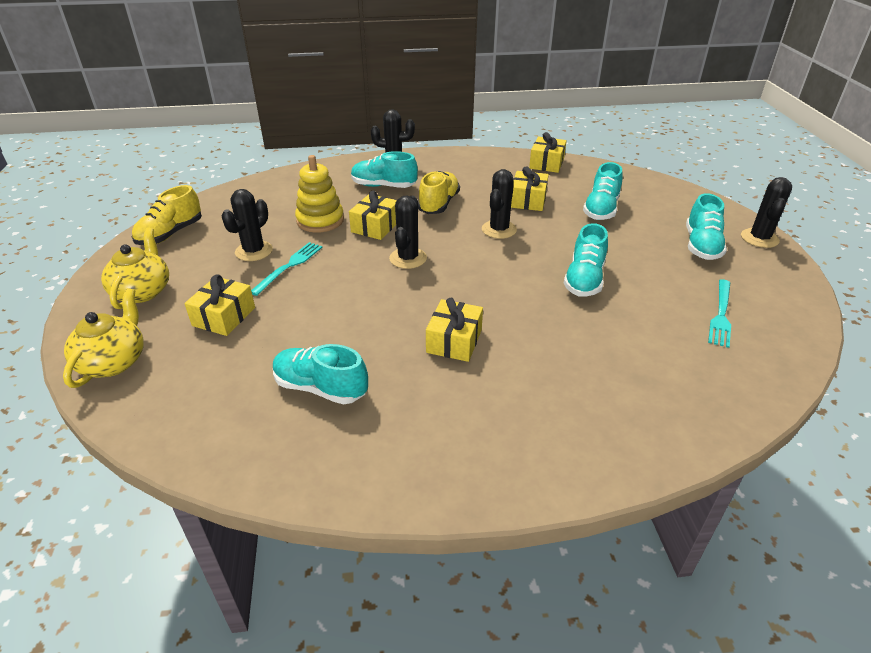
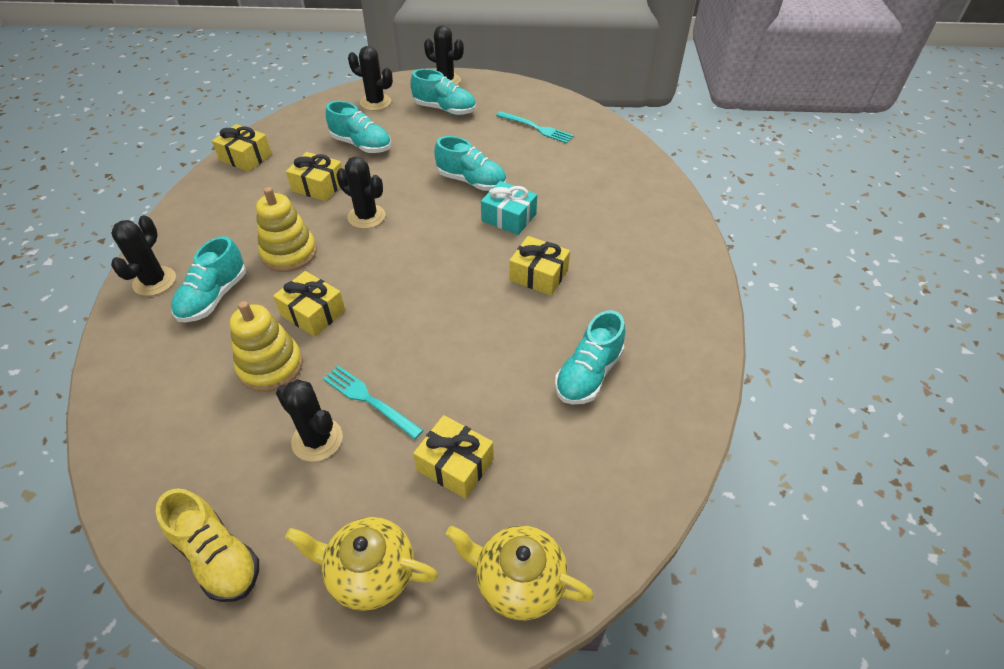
camera: 80 degrees left, 10 degrees up
(408, 258) = (393, 291): black cactus -> black cactus (375, 102)
(439, 204) = (289, 253): yellow shoe -> yellow stacking toy
(537, 311) = (509, 217): none -> turquoise gift

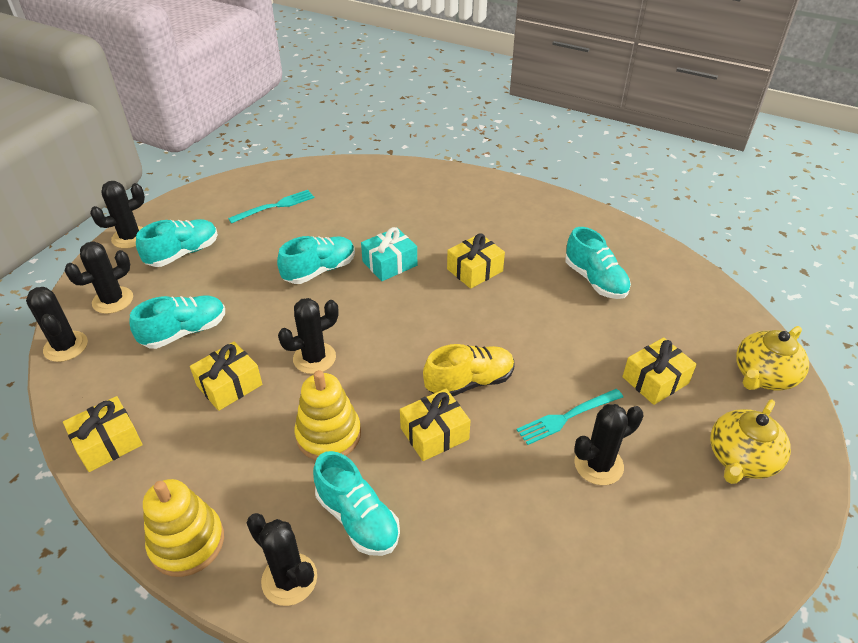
camera: 65 degrees left, 5 degrees down
(218, 557) = (705, 565): yellow shoe -> yellow shoe (469, 382)
(271, 366) = (491, 483): yellow stacking toy -> yellow stacking toy (187, 542)
(322, 104) = (66, 346): none -> black cactus

